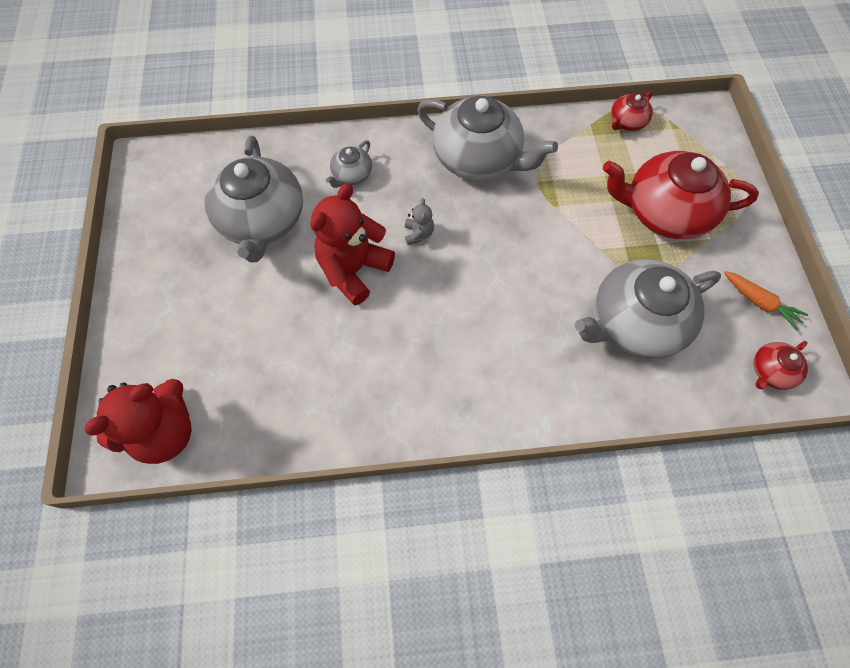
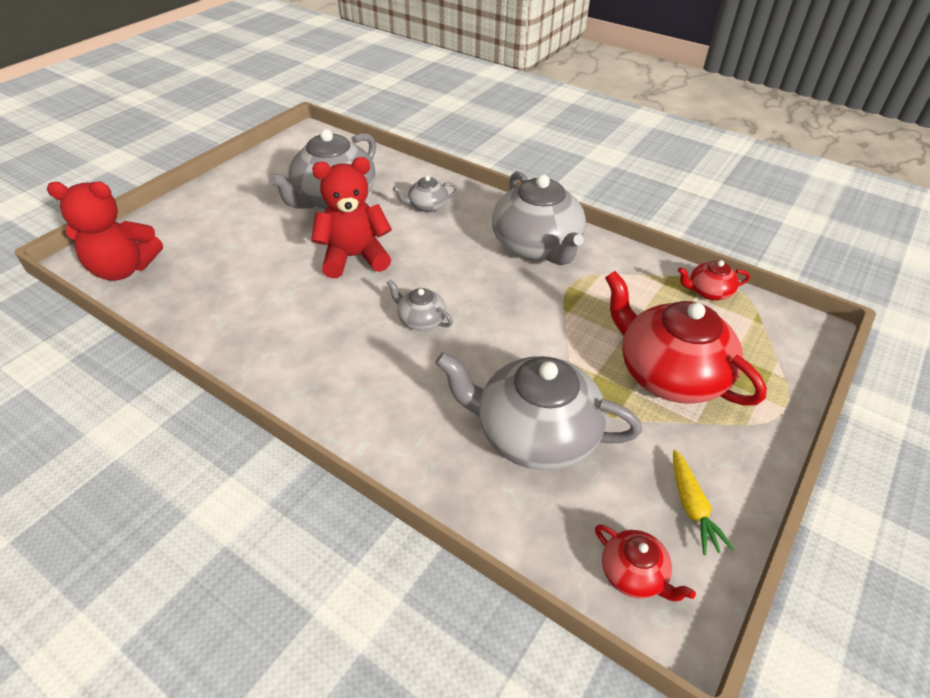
camera: 40 degrees right, 20 degrees down
(418, 234) = (429, 264): grey teddy bear -> none
(470, 290) = (421, 320): none -> grey teapot
(760, 303) = (692, 507): orange carrot -> yellow carrot
(771, 371) = (634, 574): red teapot -> red teapot turned 135 degrees counterclockwise

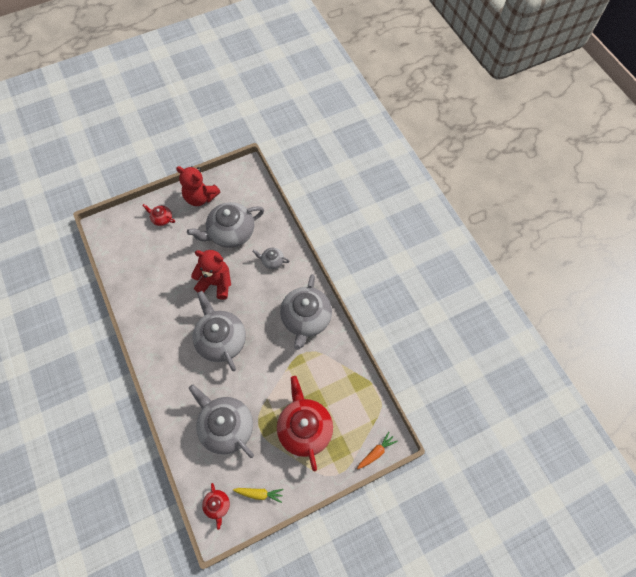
camera: 30 degrees right, 20 degrees up
(124, 269) = (115, 241): red teddy bear -> red teddy bear (200, 197)
(421, 320) = (221, 340): grey teapot -> grey teapot, size x2.14
(692, 507) = (259, 494): yellow carrot -> yellow carrot turned 105 degrees counterclockwise
(708, 292) = (365, 392): red teapot -> red teapot (162, 219)
(805, 353) = (376, 452): none -> orange carrot

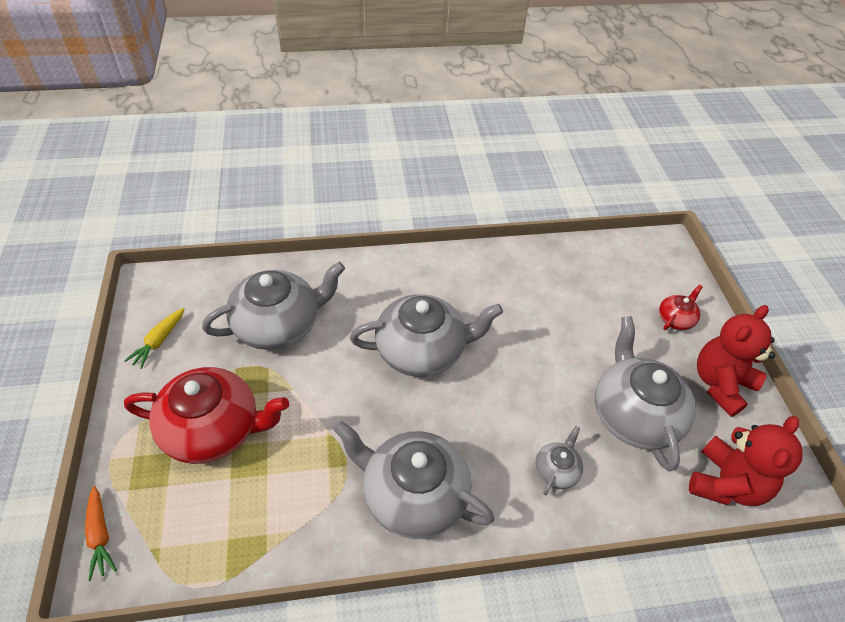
camera: 105 degrees right, 15 degrees down
(216, 283) = (530, 367): red teddy bear -> red teddy bear (726, 483)
(217, 505) = (178, 291): red teapot -> none

